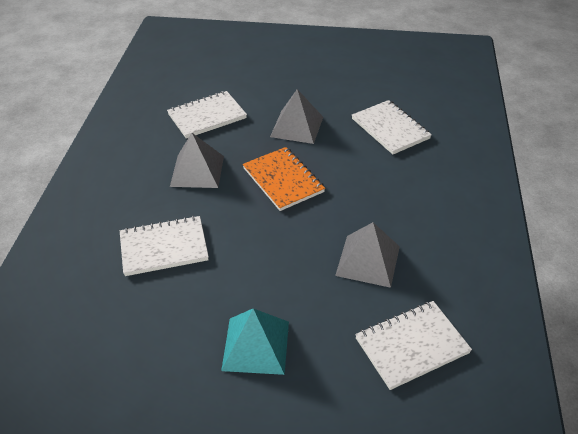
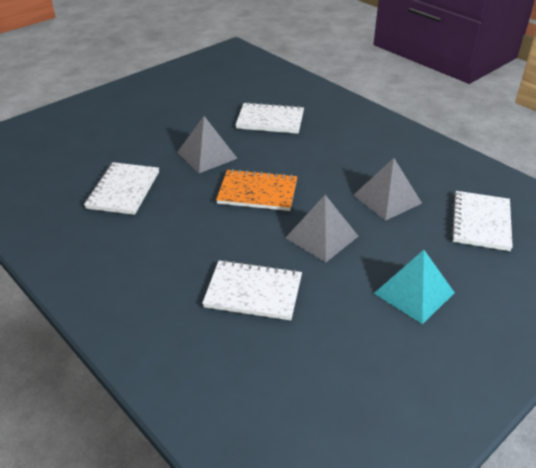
camera: 50 degrees left, 5 degrees down
(164, 247) = (253, 292): white notebook -> white notebook turned 75 degrees clockwise
(197, 171) = (185, 229): grey pyramid -> grey pyramid (322, 237)

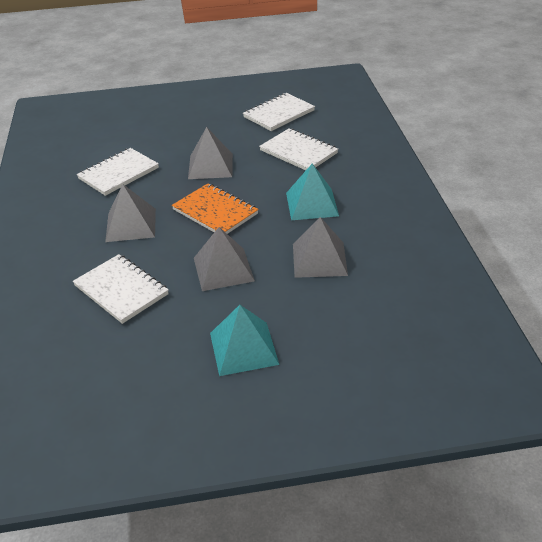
camera: 35 degrees right, 0 degrees up
(192, 231) = (131, 224): none -> grey pyramid
(330, 158) = (311, 204): none -> turquoise pyramid
(480, 222) = (383, 315): white notebook -> white notebook (279, 114)

